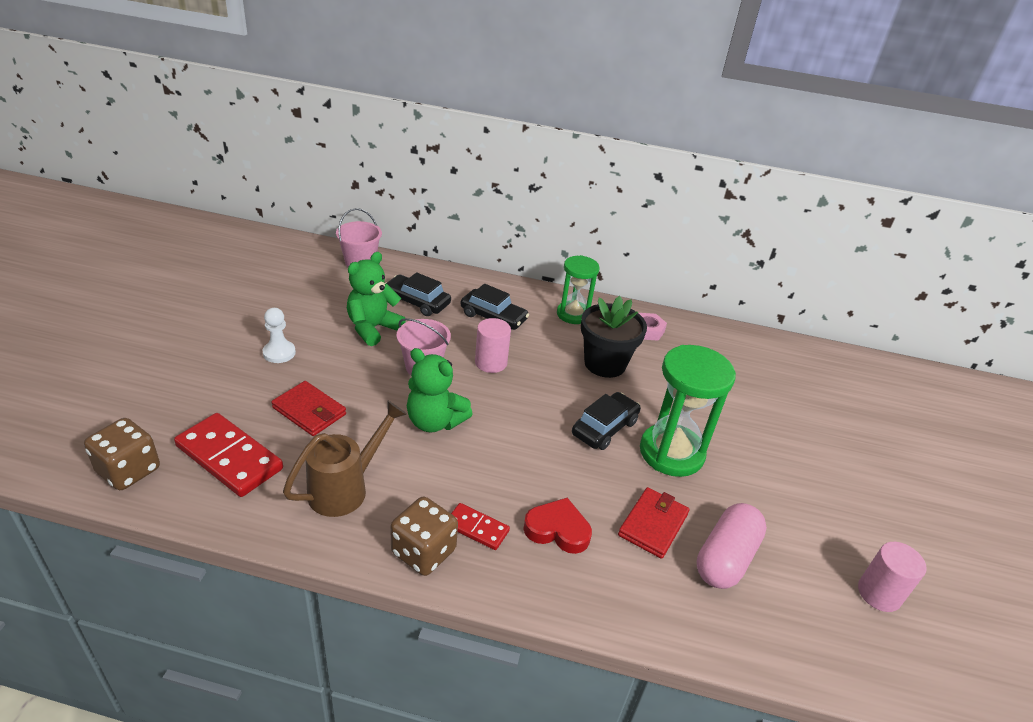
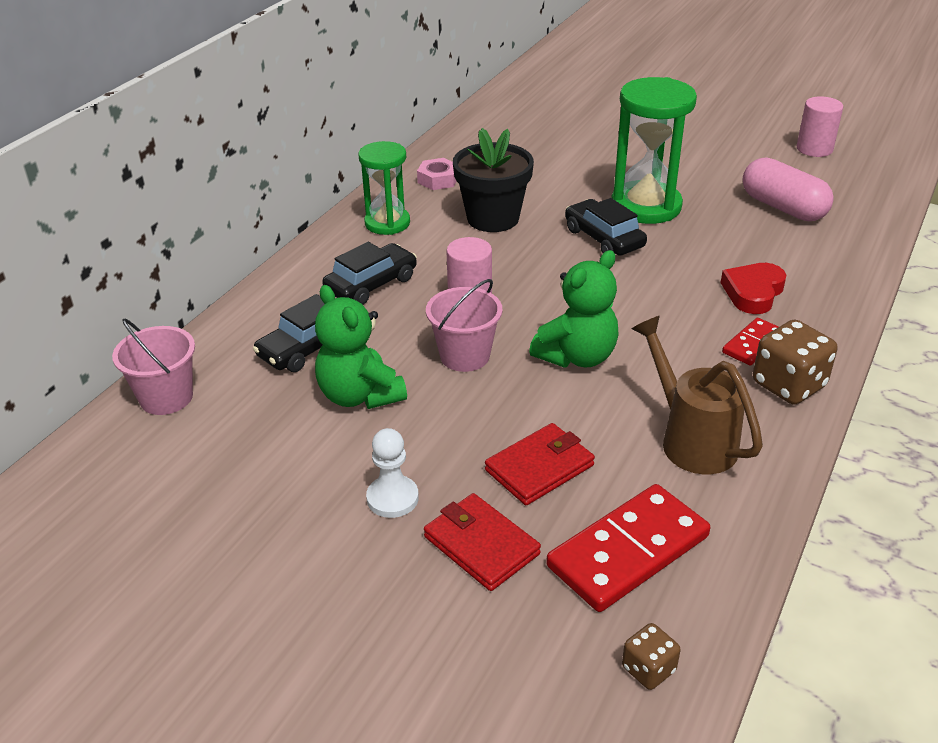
camera: 70 degrees left, 0 degrees up
(128, 470) = (648, 669): brown dice -> brown dice, size x0.55
(653, 524) = (744, 236): red wallet -> red wallet (481, 545)

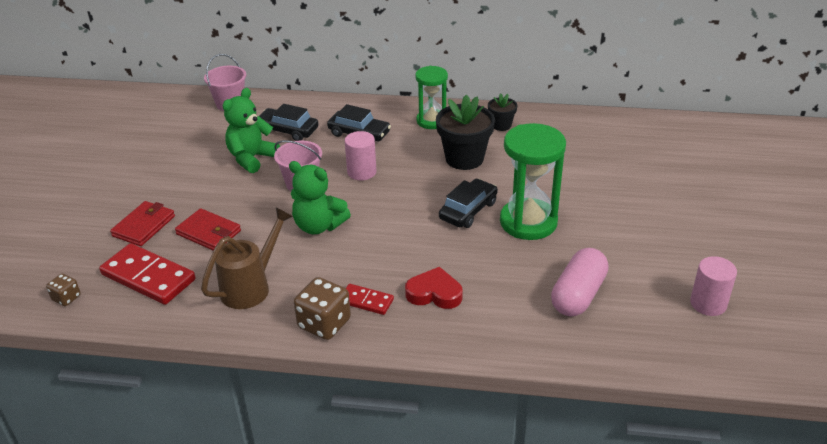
camera: 70 degrees right, 0 degrees up
(392, 498) = (172, 190): white pawn -> none
(438, 179) = (501, 125): pink nut -> black flower pot

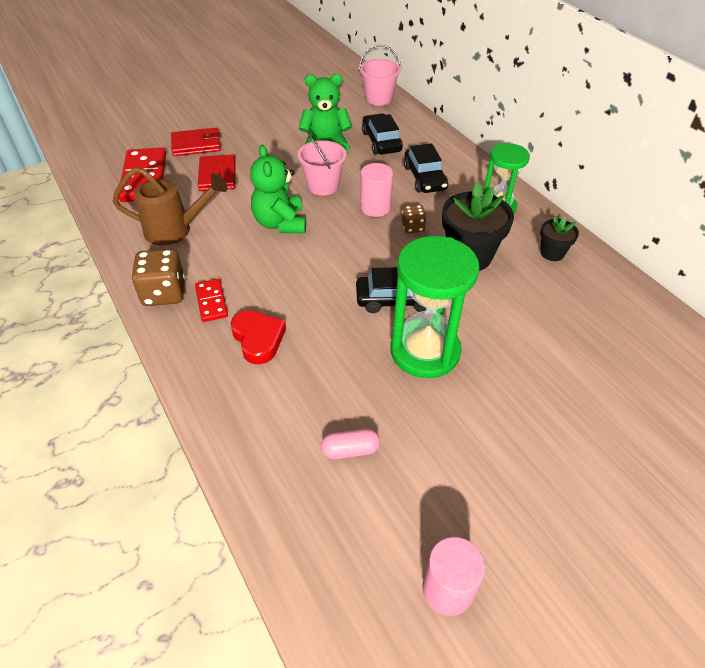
camera: 50 degrees right, 10 degrees up
(66, 298) = (94, 158): brown dice -> brown dice (413, 227)
(578, 295) = (350, 450): pink capsule -> pink capsule, size x0.54

